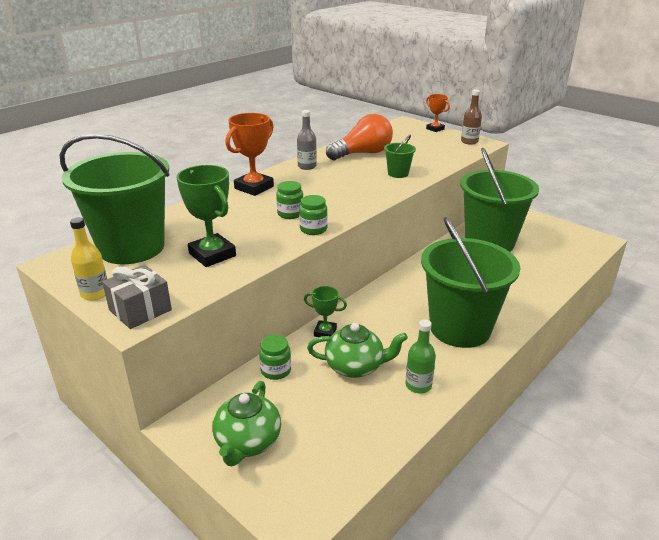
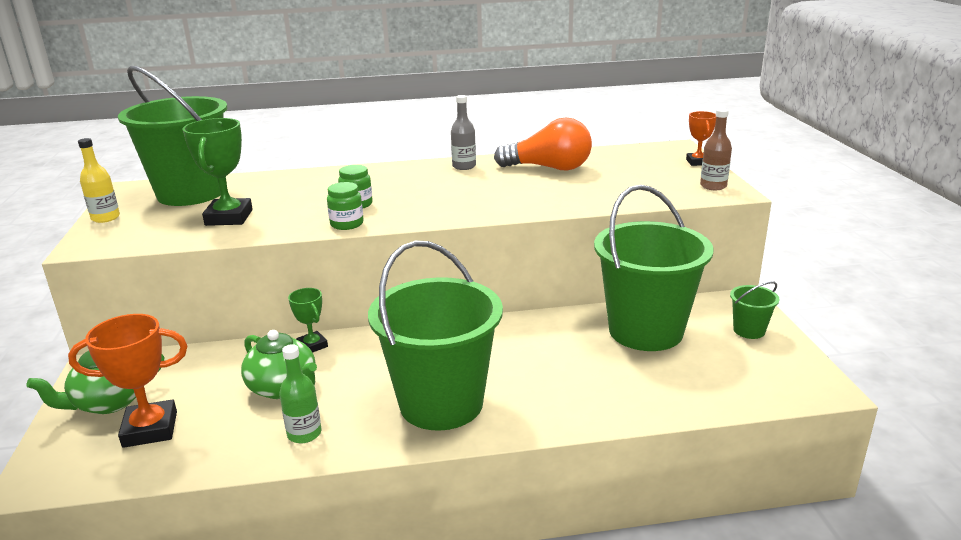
camera: 40 degrees right, 5 degrees down
(140, 310) = (104, 240): grey gift -> none
(254, 187) = (376, 173): orange trophy -> orange trophy (150, 429)
(276, 371) = (220, 358): green jar -> none
(398, 173) = (543, 197): green bucket -> green bucket (749, 330)

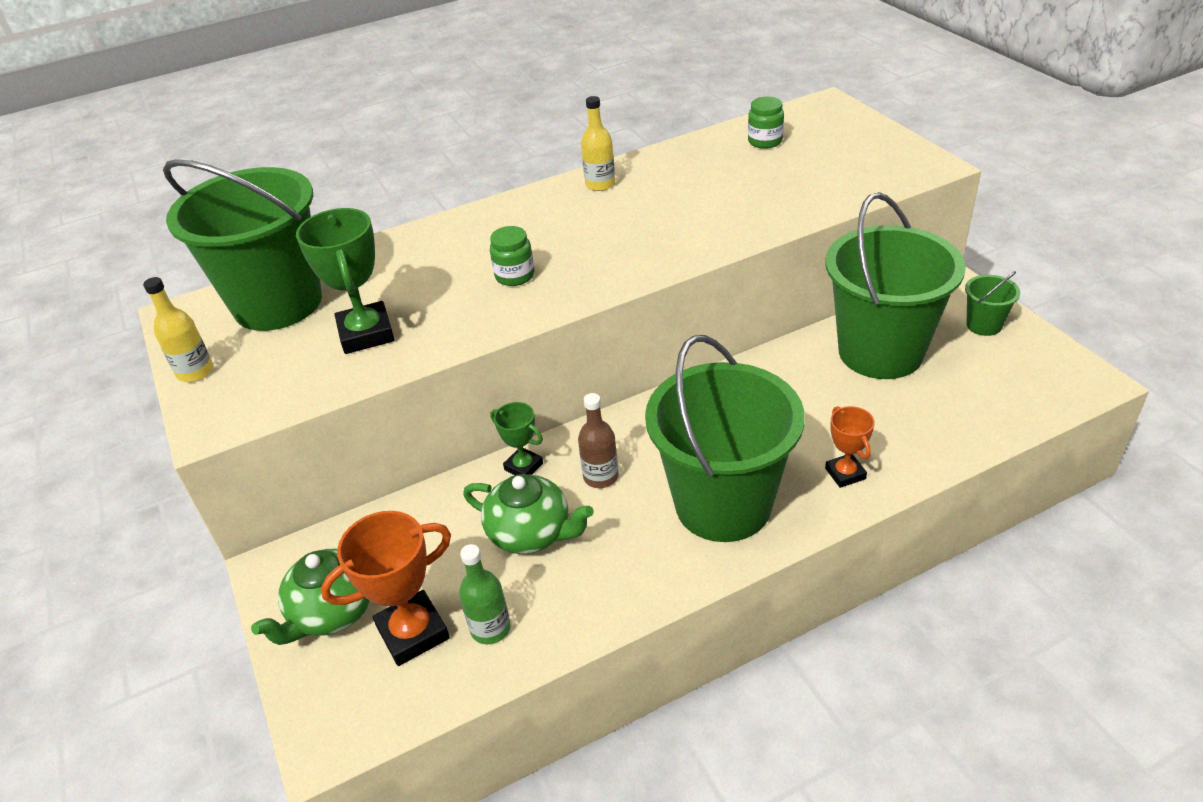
camera: 15 degrees left, 15 degrees up
(304, 434) = (599, 586): green bottle -> green bottle (490, 628)
(347, 224) = (527, 311): green jar -> green jar (765, 141)
(464, 166) = (600, 184): grey bottle -> yellow bottle
(549, 168) = (704, 167): orange light bulb -> none
(698, 162) = (867, 124): orange trophy -> orange trophy (845, 474)
(713, 186) = (907, 160): brown bottle -> brown bottle (601, 477)

